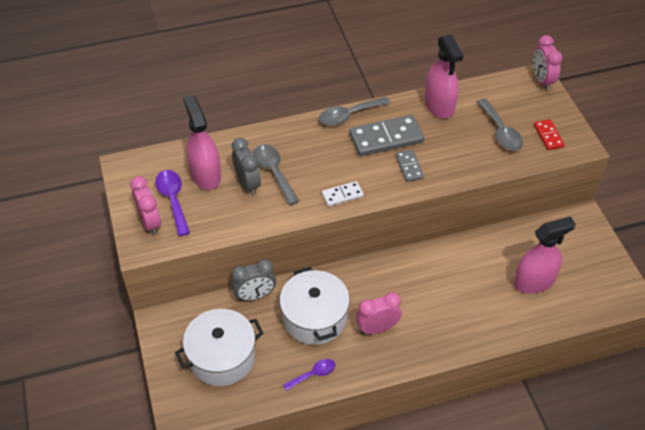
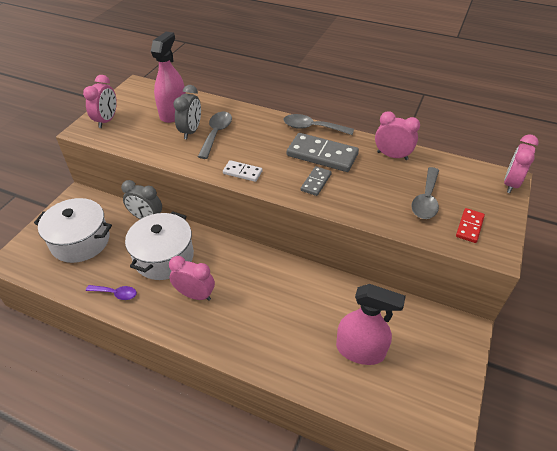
camera: 40 degrees right, 5 degrees down
(173, 199) = (136, 116): purple spoon -> none
(439, 105) = (392, 156): pink spray bottle -> pink clock

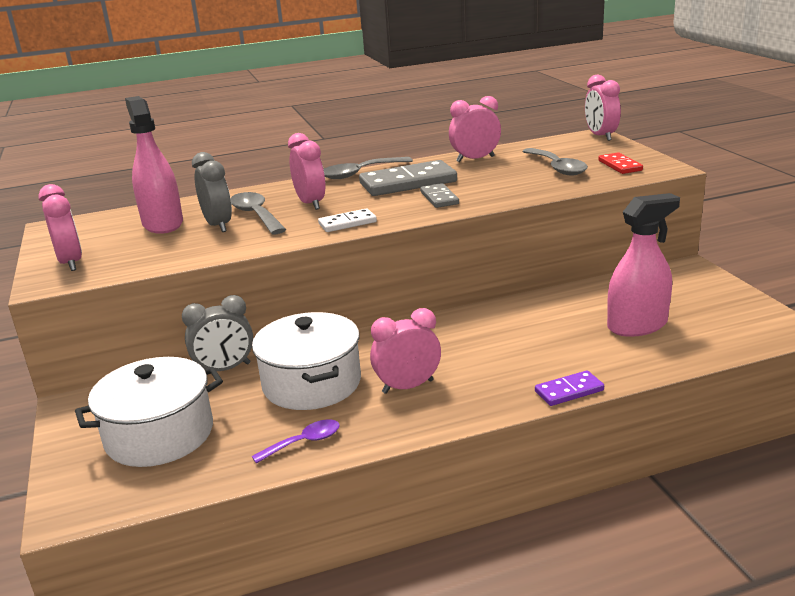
camera: 40 degrees left, 20 degrees down
(251, 141) = (311, 203): none -> pink clock
(255, 366) = (569, 391): none -> purple domino

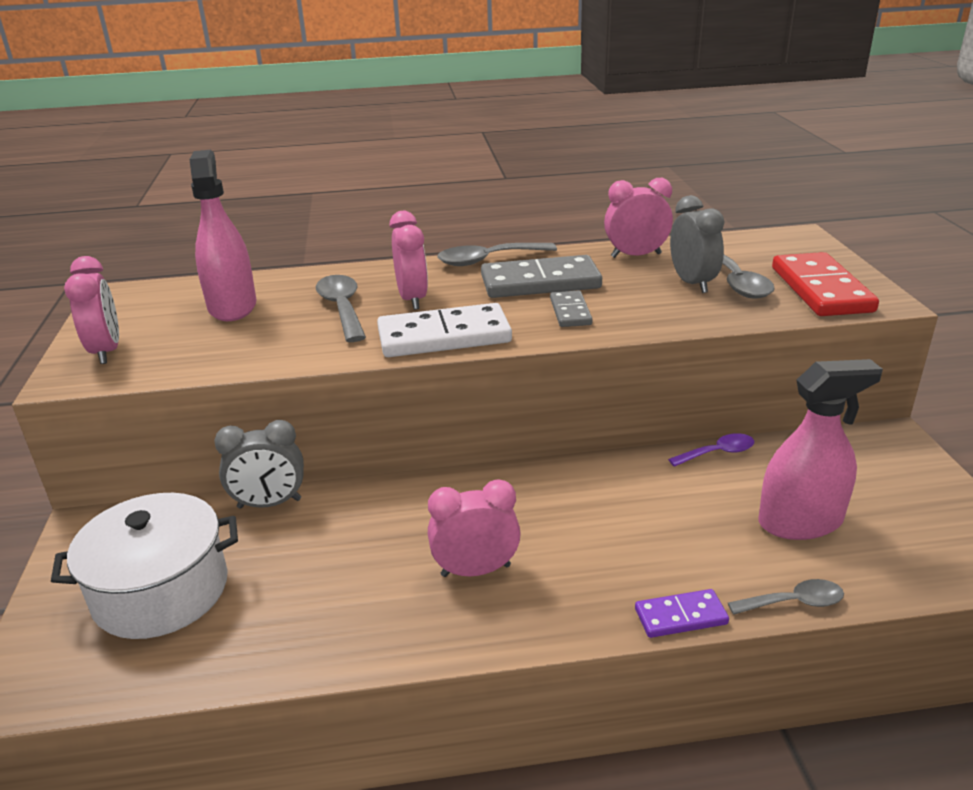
camera: 10 degrees right, 5 degrees up
(218, 225) = (293, 318): grey clock -> grey clock (692, 283)
(304, 442) = (322, 637): purple spoon -> purple spoon (718, 453)
(312, 383) = (362, 544): white pot -> none
(347, 223) = (444, 336): white domino -> white domino, size x1.87
(600, 136) = (808, 238): pink clock -> none
(620, 166) = (820, 289): red domino -> red domino, size x1.87
(646, 371) = (794, 602): none -> grey spoon

